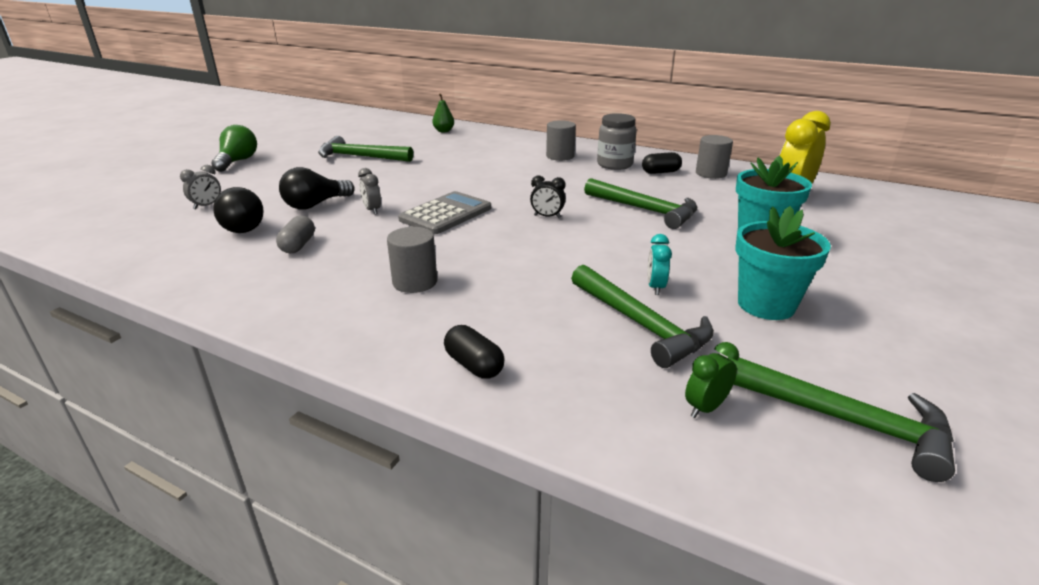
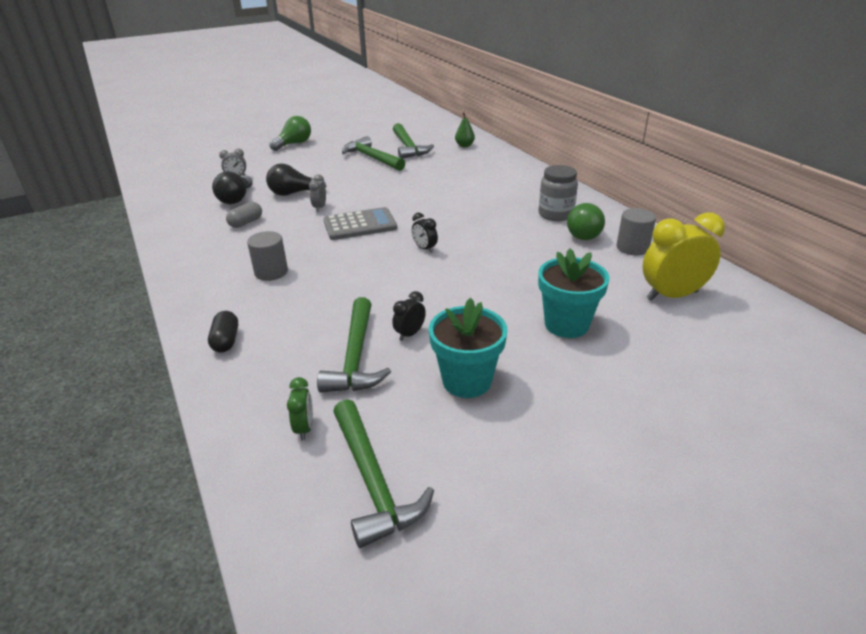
camera: 35 degrees right, 5 degrees up
(560, 156) = (521, 194): grey cylinder -> none
(644, 210) = (509, 266): green hammer -> green hammer (408, 147)
(655, 287) = (410, 334): turquoise clock -> black clock
(660, 172) = (585, 233): black capsule -> green light bulb
(705, 408) = (304, 428): green clock -> green clock turned 90 degrees clockwise

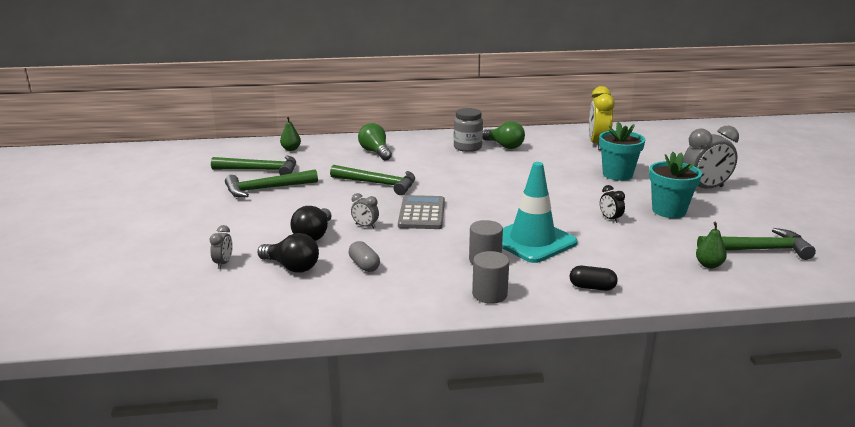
camera: 70 degrees left, 10 degrees down
(294, 144) = (159, 222): green light bulb -> green light bulb (375, 152)
(304, 428) = (709, 265): green clock -> green pear
(324, 291) = (532, 241): none -> turquoise traffic cone
(356, 356) = (632, 240): green hammer -> green hammer (378, 184)
(425, 249) = (488, 196): black clock -> none
(583, 413) = (704, 189): none -> grey clock
(632, 248) = (534, 139): grey cylinder -> grey cylinder (489, 294)

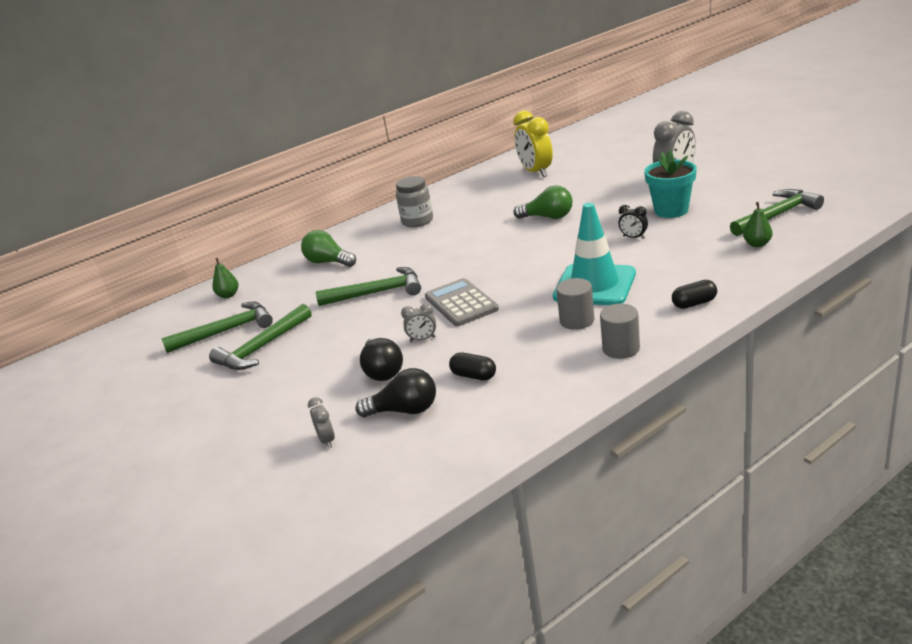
camera: 25 degrees left, 5 degrees up
(364, 265) = (474, 376): grey capsule -> black capsule
(504, 146) = (451, 206): green light bulb -> green light bulb (548, 217)
(617, 174) = (589, 194): turquoise flower pot -> none

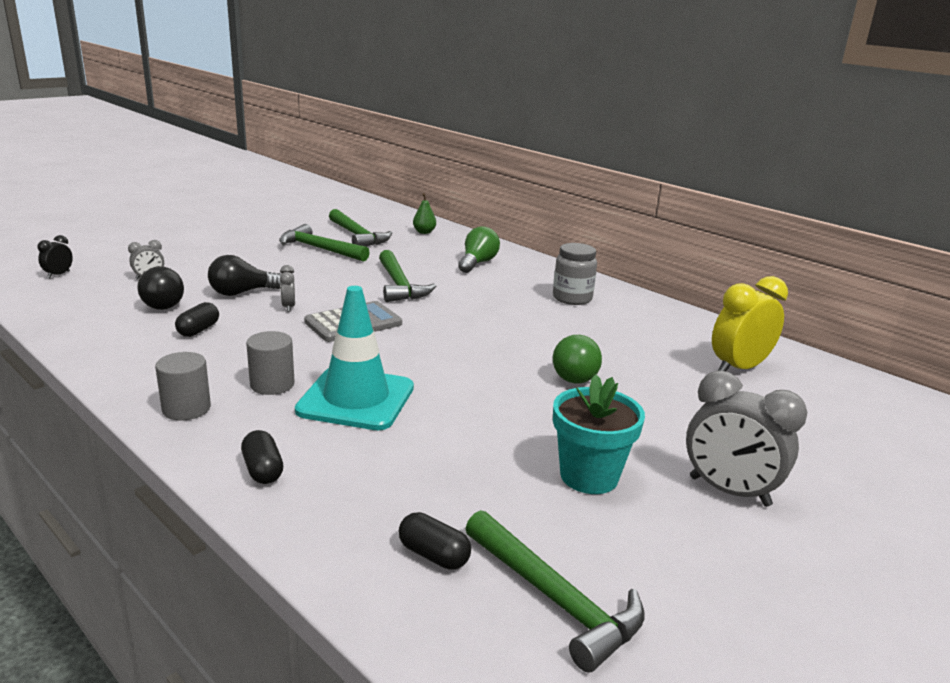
camera: 75 degrees right, 5 degrees down
(633, 237) = (492, 435): black clock -> black clock (58, 275)
(757, 244) = (433, 555): green pear -> black capsule

